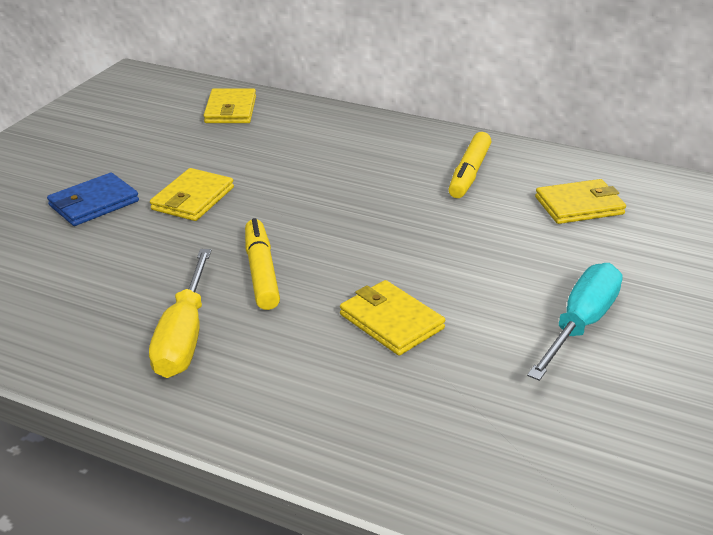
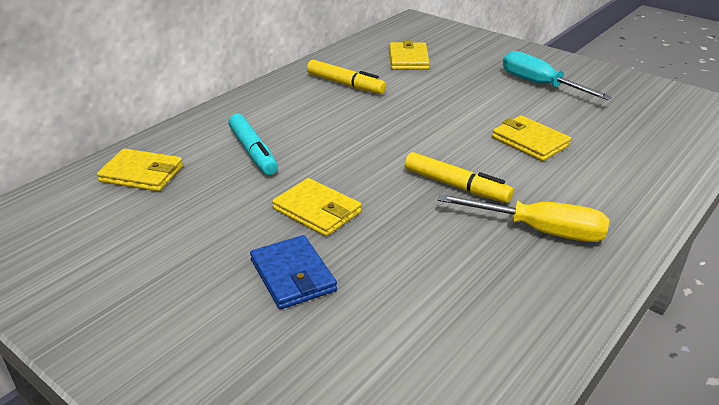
camera: 75 degrees left, 0 degrees up
(261, 272) = (455, 186): yellow marker -> yellow marker turned 150 degrees counterclockwise
(288, 149) = (253, 151): none -> turquoise marker
(391, 321) = (530, 141): yellow wallet -> yellow wallet turned 75 degrees clockwise

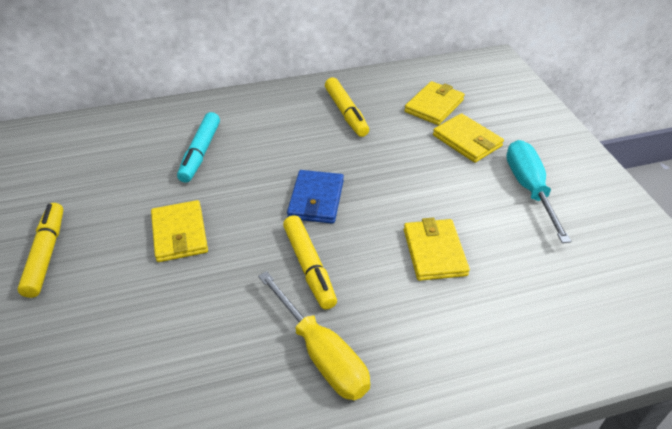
camera: 35 degrees right, 10 degrees up
(142, 174) = (110, 139): yellow wallet -> yellow wallet (467, 141)
(203, 280) = (46, 255): none -> yellow marker
(293, 275) = (99, 284): blue wallet -> blue wallet (316, 199)

